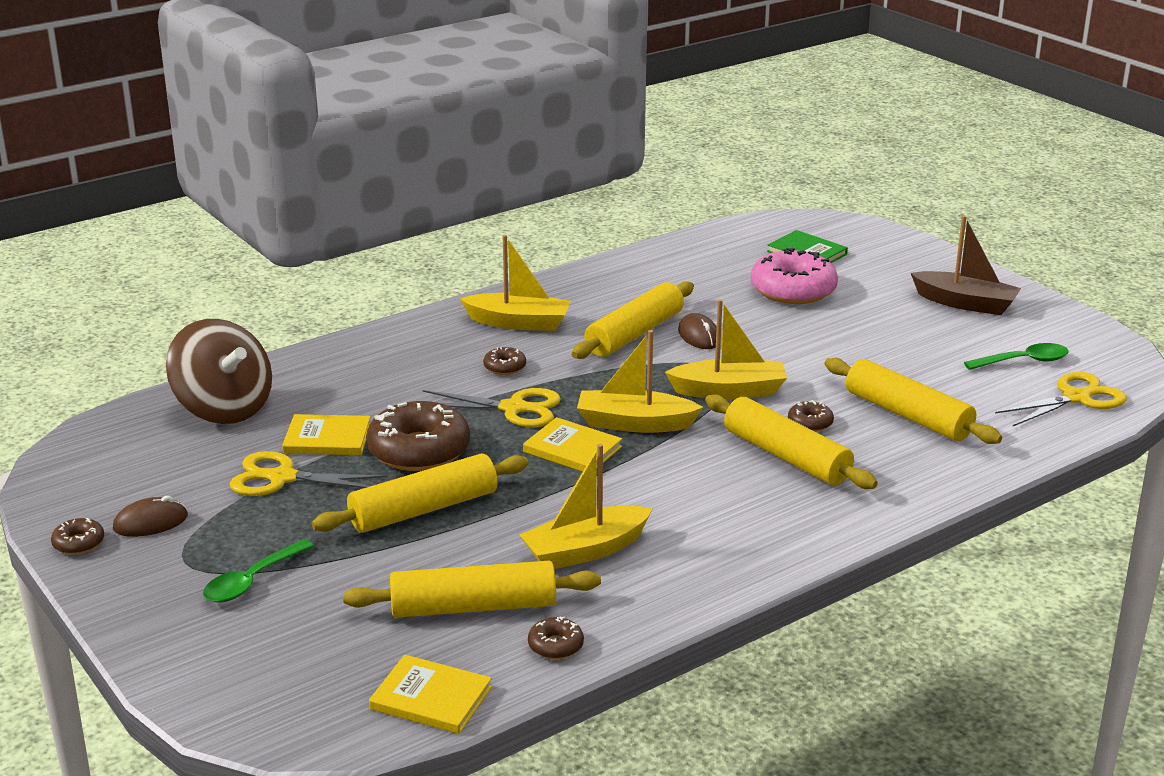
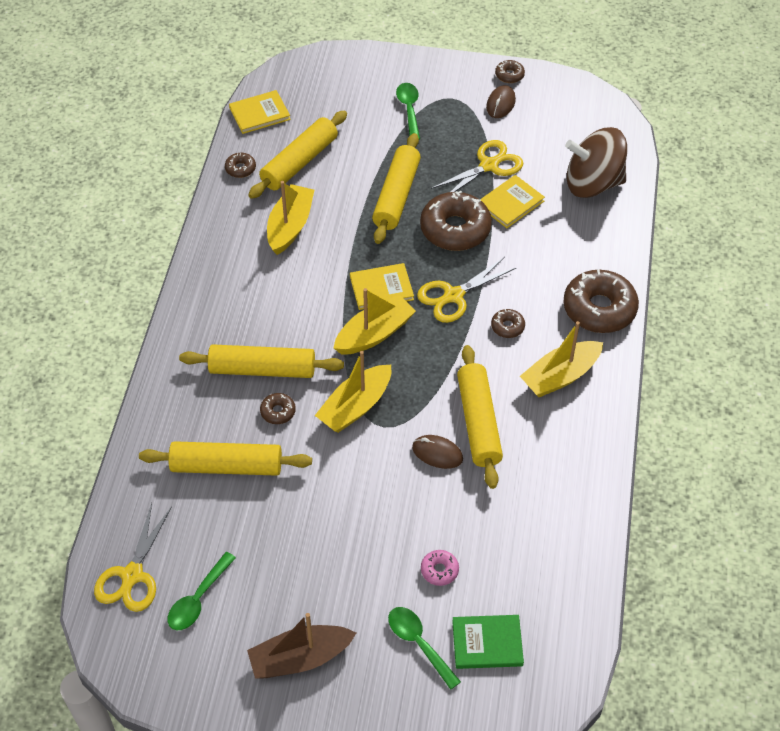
camera: 135 degrees right, 25 degrees up
(406, 338) = (599, 309): none -> brown donut
(793, 290) = (439, 570): pink donut -> pink donut, size x0.45
(859, 272) = (419, 643): none -> green spoon

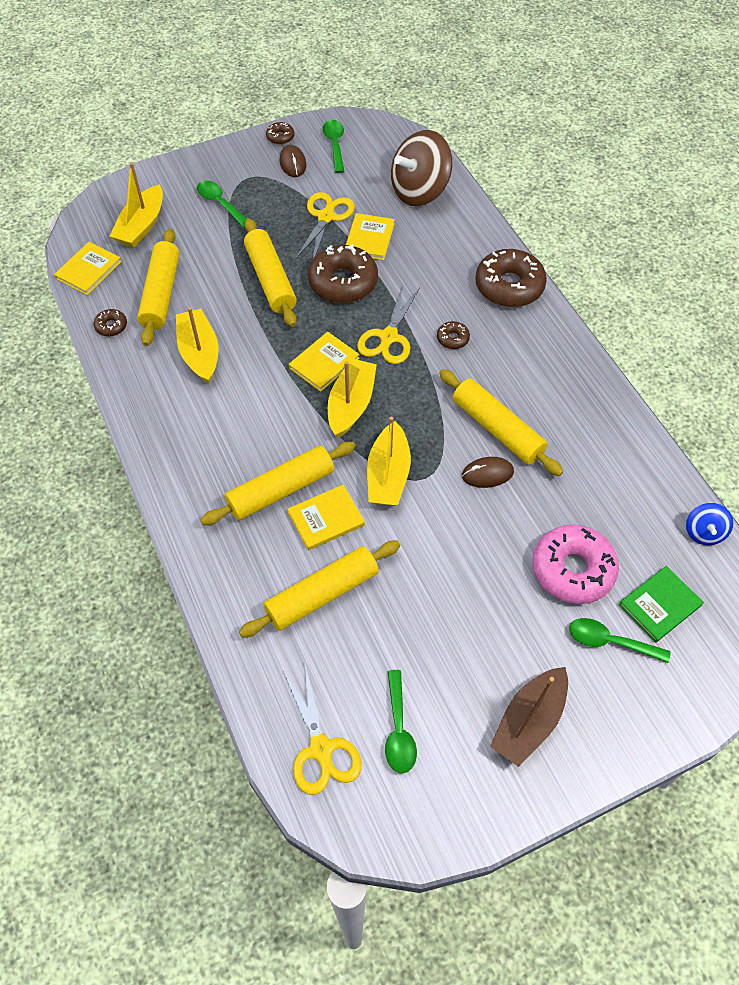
camera: 35 degrees left, 5 degrees up
(278, 412) = (326, 519): brown donut -> yellow book
(439, 570) = (573, 570): pink donut -> pink donut, size x2.21
(552, 105) = (335, 145): none -> green spoon
(560, 376) = (526, 355): yellow boat -> yellow boat (141, 226)
(581, 611) = (704, 532): none -> blue spinning top

